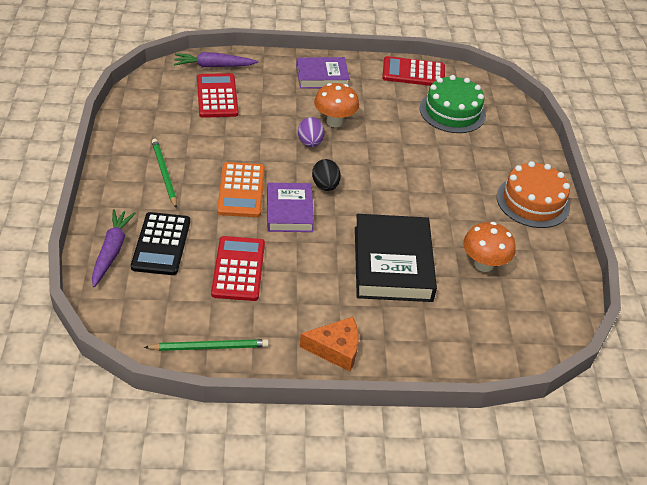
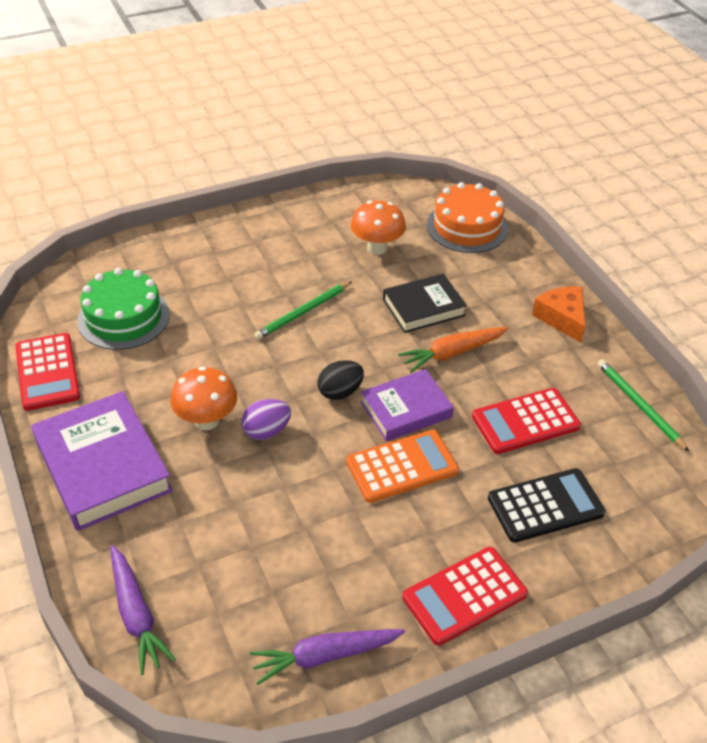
camera: 110 degrees left, 0 degrees up
(112, 251) = (594, 549): purple carrot -> purple carrot (325, 656)
(164, 174) = (426, 561): green pencil -> green pencil (303, 312)
(217, 96) = (217, 575): red calculator -> red calculator (464, 596)
(322, 76) = (103, 466): purple book -> purple book, size x1.59
(331, 259) = (452, 353): none -> orange carrot
(392, 263) = (423, 307): black book -> black book, size x0.63
(533, 201) = (258, 230): orange cake -> orange cake (467, 227)

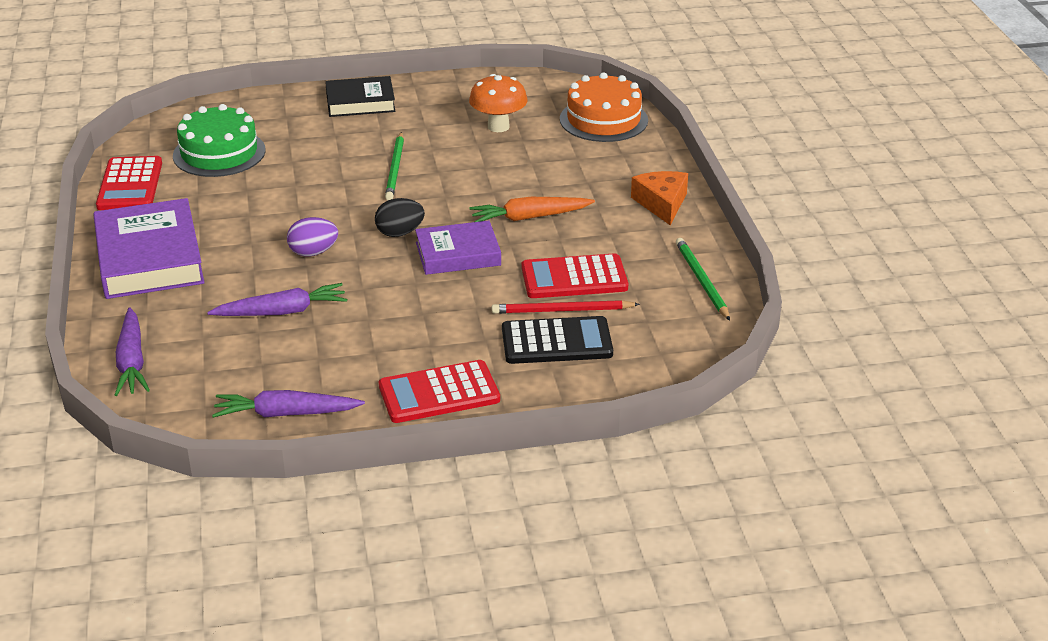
camera: 15 degrees right, 10 degrees down
(206, 421) = (260, 238): orange mushroom -> none
(266, 515) = (282, 312): none -> purple carrot
(303, 312) = (395, 169): green pencil -> green pencil turned 60 degrees counterclockwise
(402, 466) = (430, 295): orange calculator -> none
(423, 307) = (520, 179): black book -> black book (360, 102)
(532, 465) = (562, 310): none -> red pencil

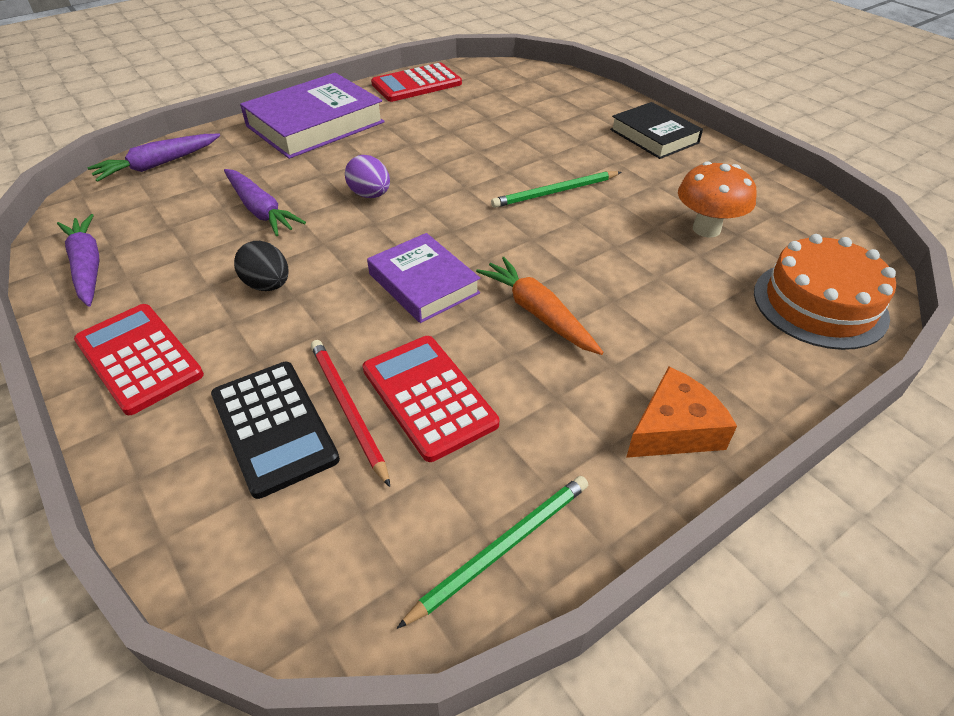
camera: 65 degrees right, 10 degrees up
(219, 153) = (497, 102): green cake -> none
(400, 233) = (438, 232): black egg -> black egg (267, 285)

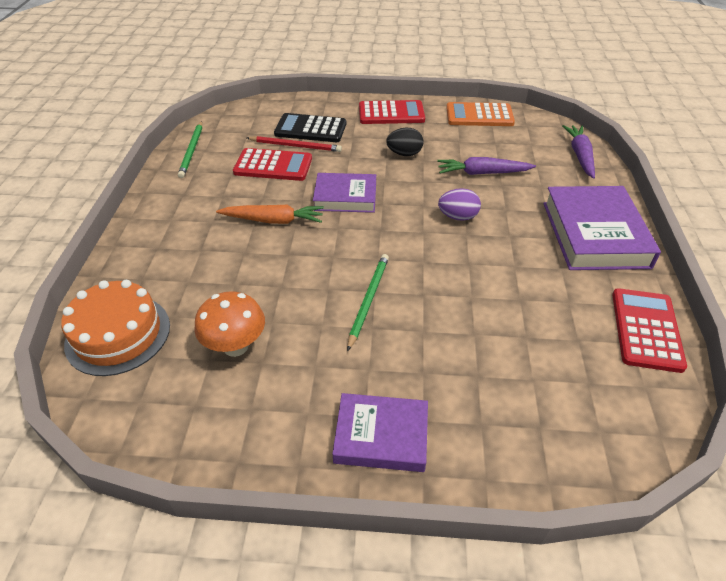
camera: 130 degrees right, 0 degrees up
(87, 267) = (479, 116): purple carrot -> orange calculator
(654, 136) = (381, 436): black book -> purple book
(674, 429) = (160, 215): orange cheese -> none

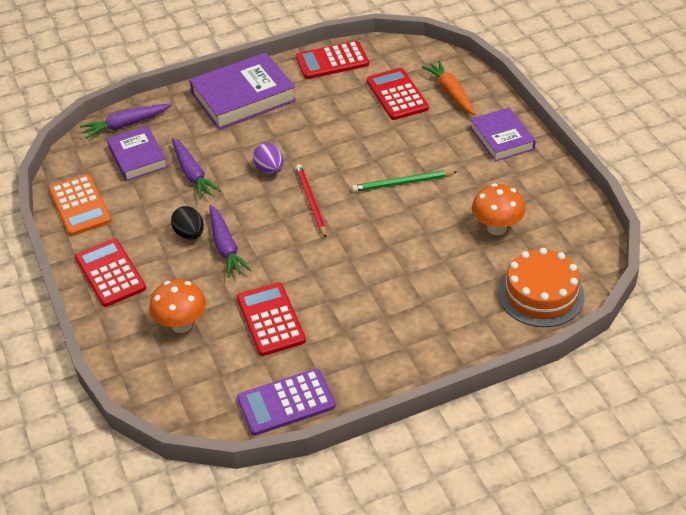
camera: 115 degrees left, 0 degrees up
(192, 151) = (286, 403): green pencil -> purple calculator
(273, 220) = (354, 276): orange carrot -> orange carrot (451, 93)
(295, 146) = (223, 320): red pencil -> red pencil (311, 201)
(310, 129) = (181, 324): black calculator -> orange mushroom
(345, 197) = (288, 245): purple book -> purple book (138, 157)
(373, 166) = (226, 247): none -> purple carrot
(540, 364) = (397, 95): none -> red calculator

